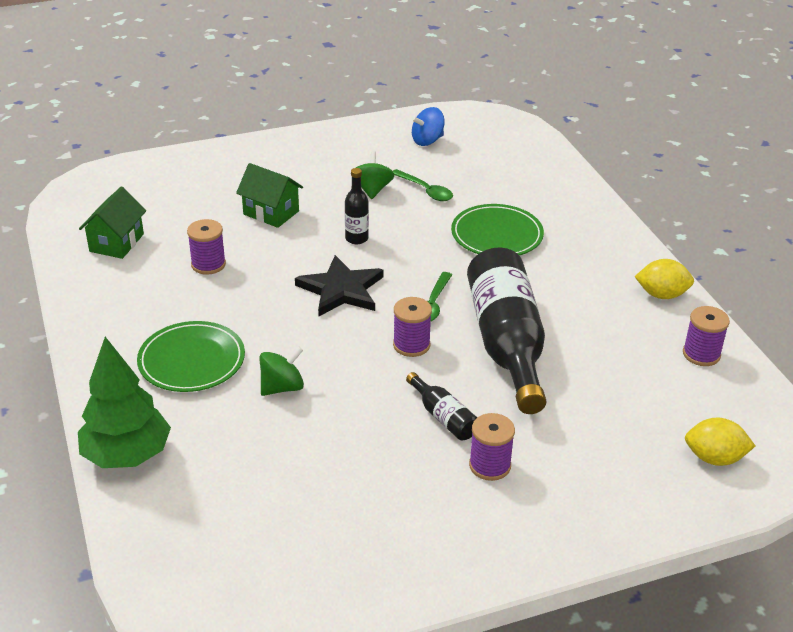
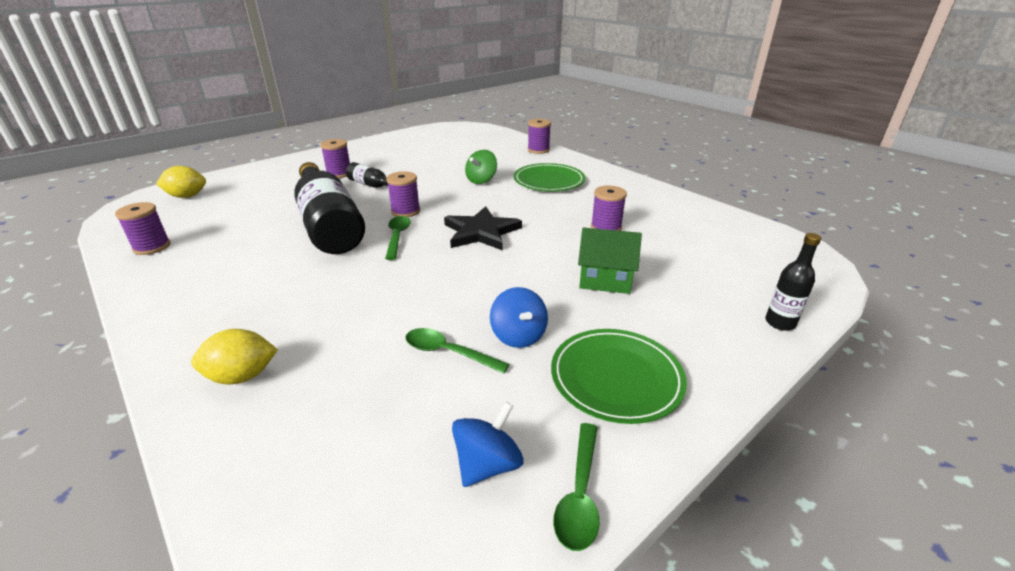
camera: 160 degrees right, 5 degrees down
(116, 243) = (698, 227): green house -> none
(127, 455) = (538, 150): green tree -> purple spool
(356, 238) = (497, 274): black bottle -> black bottle (780, 323)
(372, 190) = (518, 336): green spinning top -> blue spinning top
(390, 124) = (579, 494): none -> green spoon
(497, 235) = (341, 312): green plate -> green plate (616, 378)
(661, 295) = (159, 287): yellow lemon -> yellow lemon (242, 376)

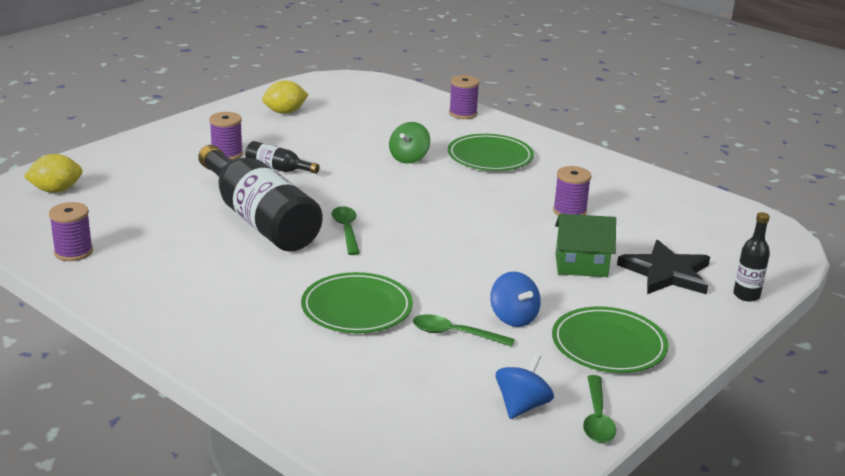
camera: 10 degrees left, 5 degrees down
(242, 376) = (277, 362): yellow lemon -> yellow lemon (285, 112)
(363, 315) = (357, 308): none -> green plate
(405, 211) = (339, 200): purple spool -> none
(481, 232) = (436, 221): black star -> black star (666, 273)

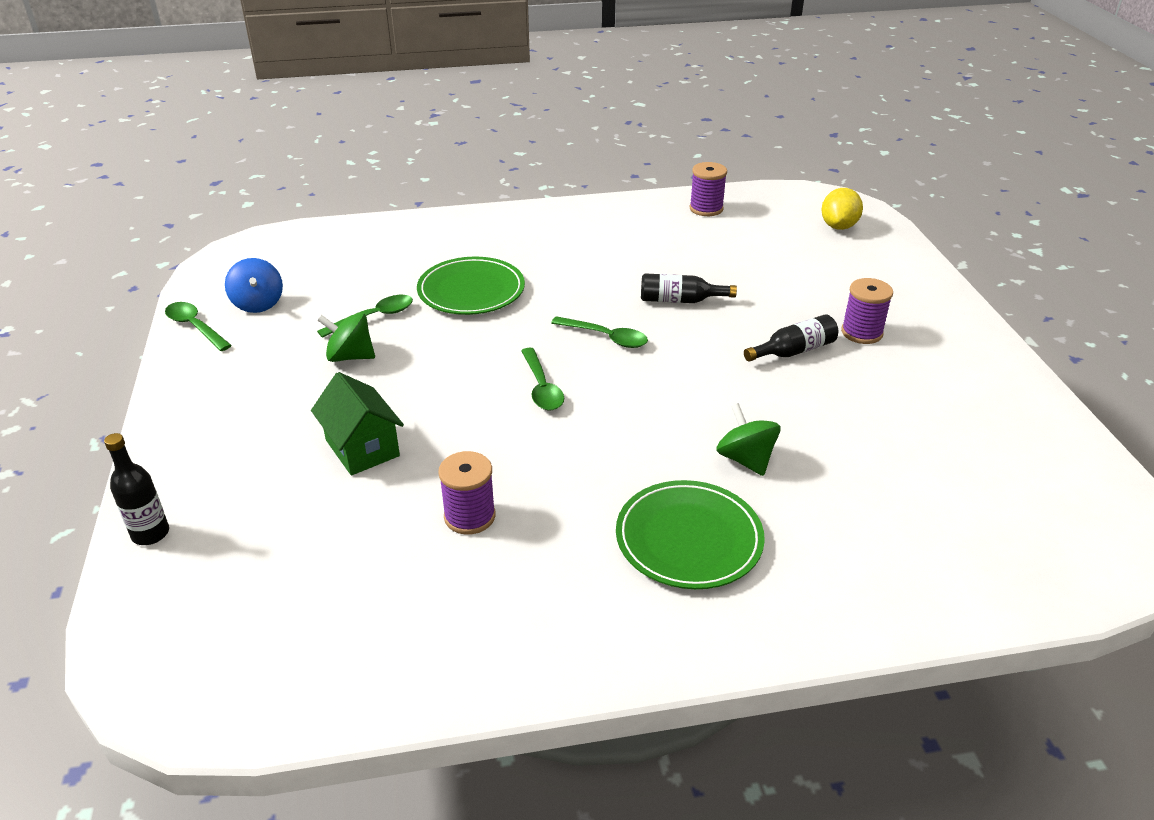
camera: 130 degrees right, 10 degrees up
(259, 219) = (680, 300): black bottle -> black bottle, size x0.44
(285, 112) = (984, 421): yellow lemon -> none
(435, 232) = (541, 387): none -> green spoon
(463, 114) = (880, 605): purple spool -> none
(513, 317) = (350, 356): blue spinning top -> green spinning top
(581, 265) = (362, 448): green house -> green house turned 75 degrees counterclockwise
(608, 345) = (244, 384): green plate -> none
(666, 273) = (266, 503): black star -> none

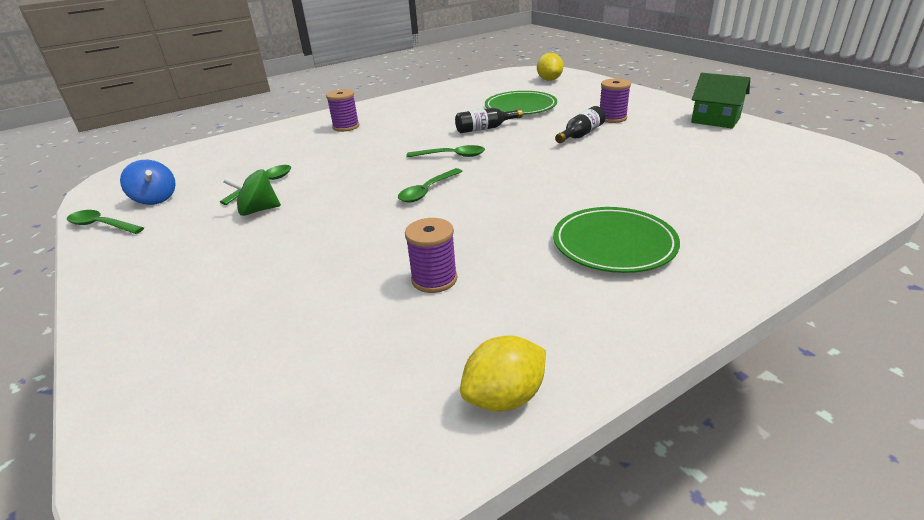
camera: 20 degrees left, 5 degrees down
(150, 534) = (124, 384): black bottle -> none
(362, 448) = (307, 262): green house -> green house (715, 120)
(446, 672) = (504, 397): none -> yellow lemon
(471, 290) = (332, 155): green plate -> green plate (520, 107)
(541, 387) = (427, 191): green spoon -> green spoon turned 75 degrees clockwise
(706, 209) = (462, 88): purple spool -> purple spool (346, 127)
(745, 459) = (607, 191): green spinning top -> none

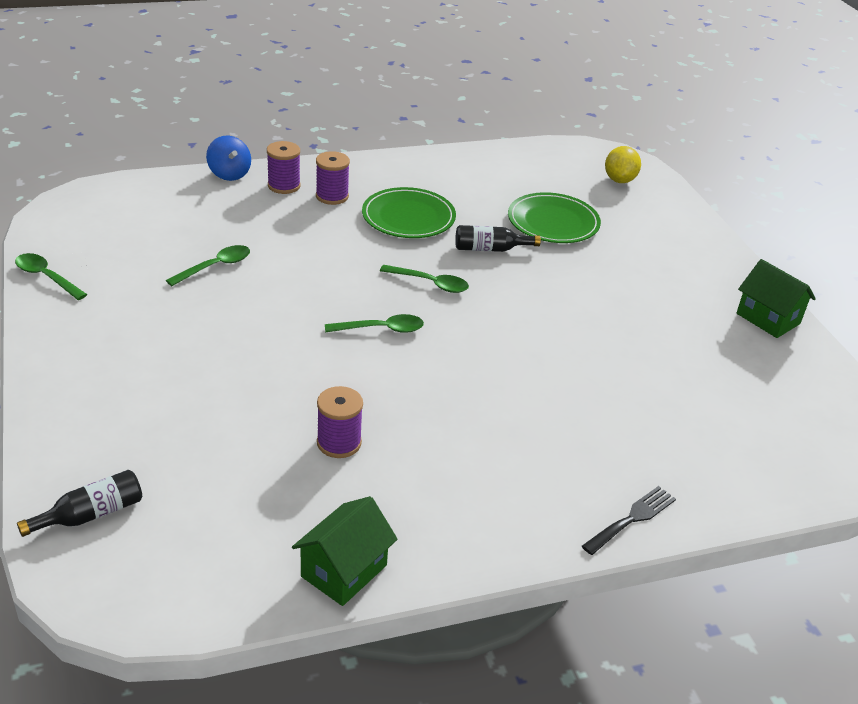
camera: 10 degrees right, 5 degrees up
(155, 199) = (102, 254): blue spinning top -> blue spinning top (229, 174)
(258, 210) = (201, 303): green spinning top -> none
(427, 191) = (381, 329): green spoon -> green spoon turned 150 degrees counterclockwise
(504, 397) = (344, 571): yellow lemon -> green house
(581, 134) = (594, 294): black bottle -> black bottle (91, 514)
(612, 118) = (649, 277): purple spool -> purple spool (284, 186)
(614, 244) = (527, 455): green plate -> green plate (408, 217)
(746, 266) = (632, 518): none -> black fork

